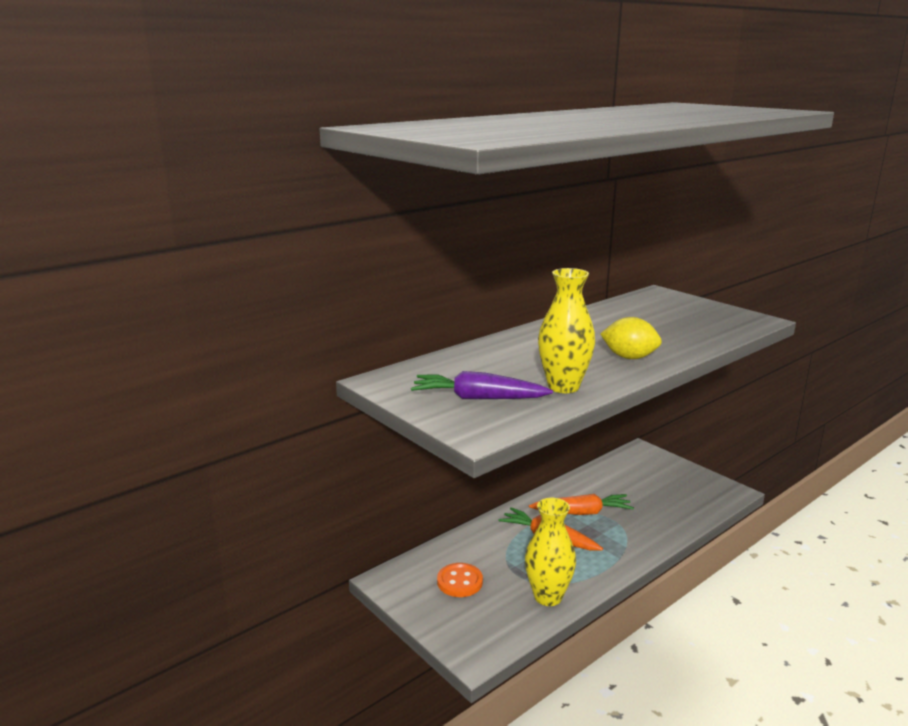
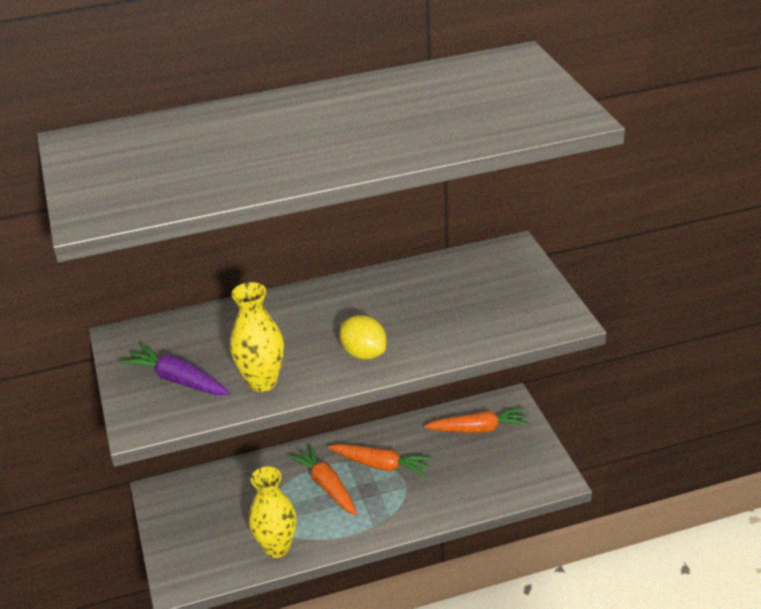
camera: 25 degrees right, 15 degrees up
(459, 582) = (215, 510): orange button -> none
(636, 472) = (478, 429): none -> orange carrot

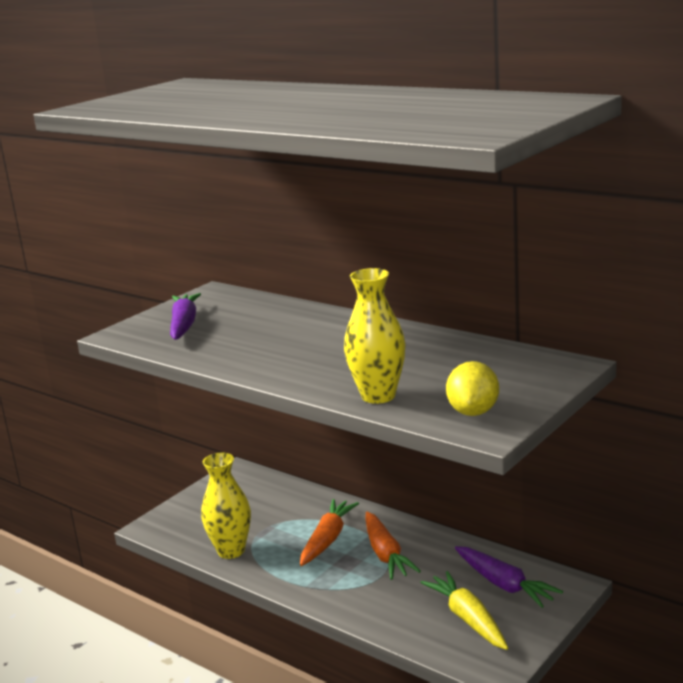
camera: 55 degrees right, 15 degrees down
(262, 382) = (216, 349): yellow vase -> yellow vase (378, 396)
(364, 353) = (303, 368): yellow lemon -> yellow lemon (473, 412)
(478, 429) = (504, 584): orange carrot -> purple carrot
(497, 465) = (468, 619): none -> yellow carrot

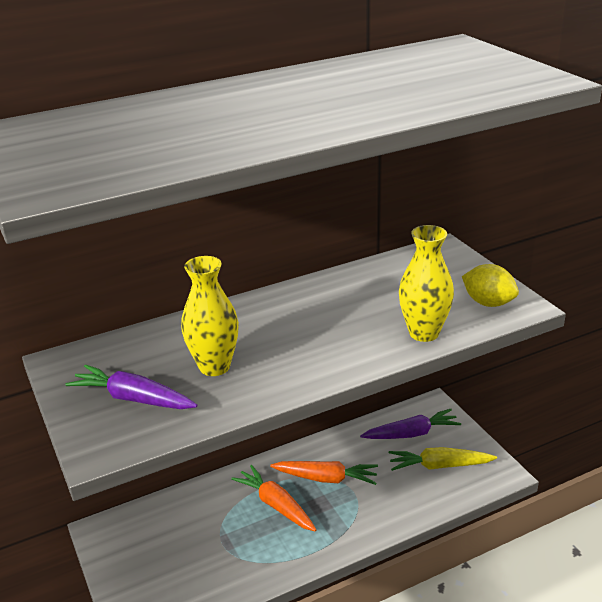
camera: 65 degrees left, 10 degrees up
(231, 551) = (238, 575): yellow vase -> yellow vase (214, 366)

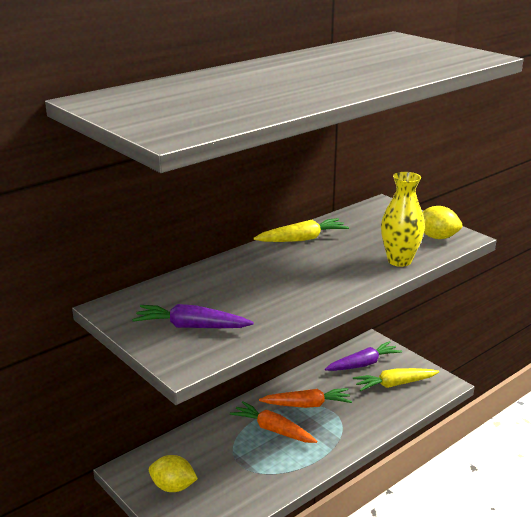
camera: 15 degrees left, 5 degrees down
(140, 560) = (173, 487): none -> yellow lemon
(214, 366) = (246, 298): yellow vase -> none
(321, 290) = (302, 239): none -> yellow carrot

